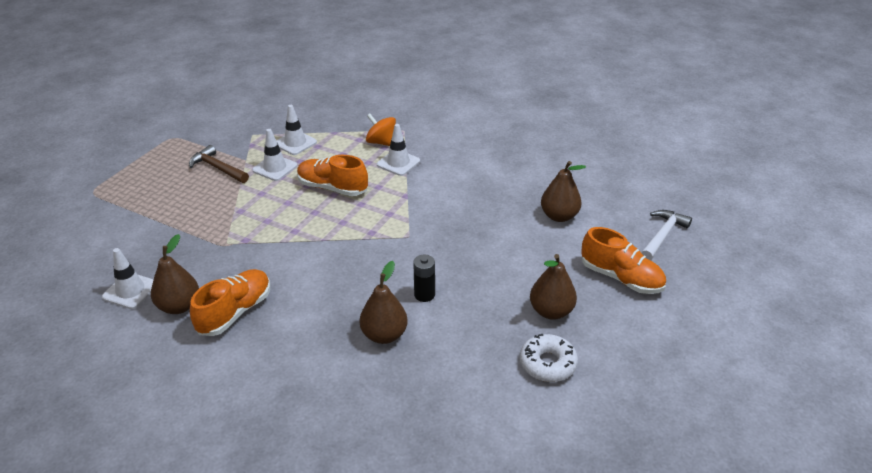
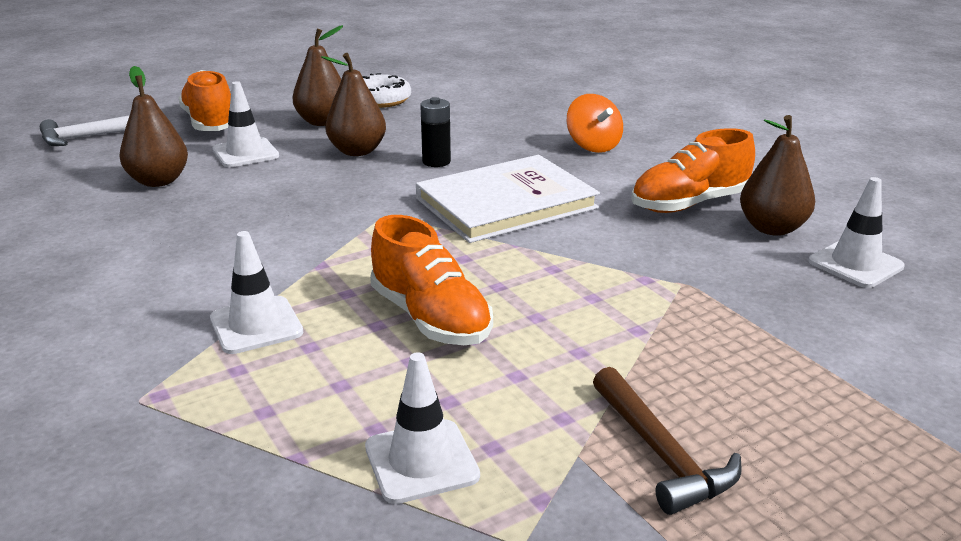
camera: 150 degrees left, 10 degrees down
(275, 168) = (518, 403): white traffic cone -> white traffic cone (245, 153)
(349, 270) = (506, 203): none -> white book
(381, 142) = (227, 385): orange spinning top -> orange spinning top (593, 146)
(384, 335) = (516, 147): brown pear -> brown pear (357, 151)

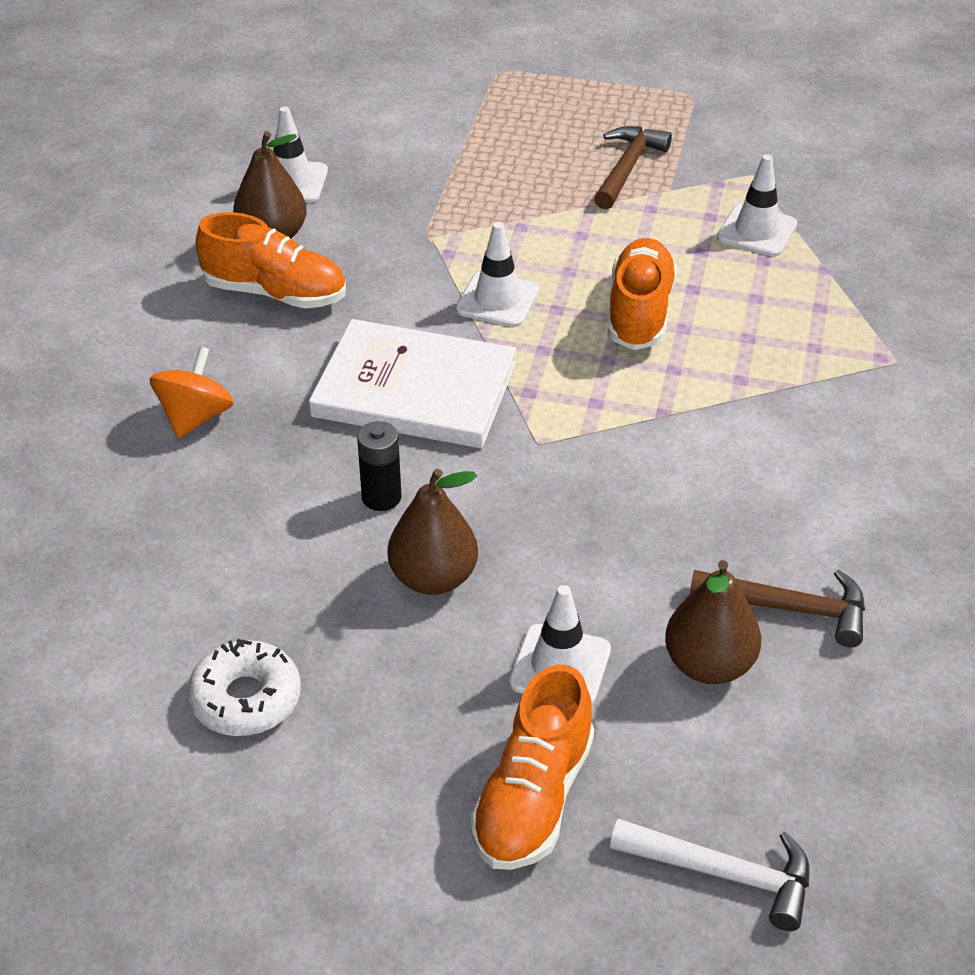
camera: 135 degrees left, 15 degrees up
(124, 216) = (789, 608): none -> brown hammer
(256, 325) = (770, 379): white traffic cone -> white traffic cone (497, 300)
(322, 122) = (390, 687): brown pear -> none

